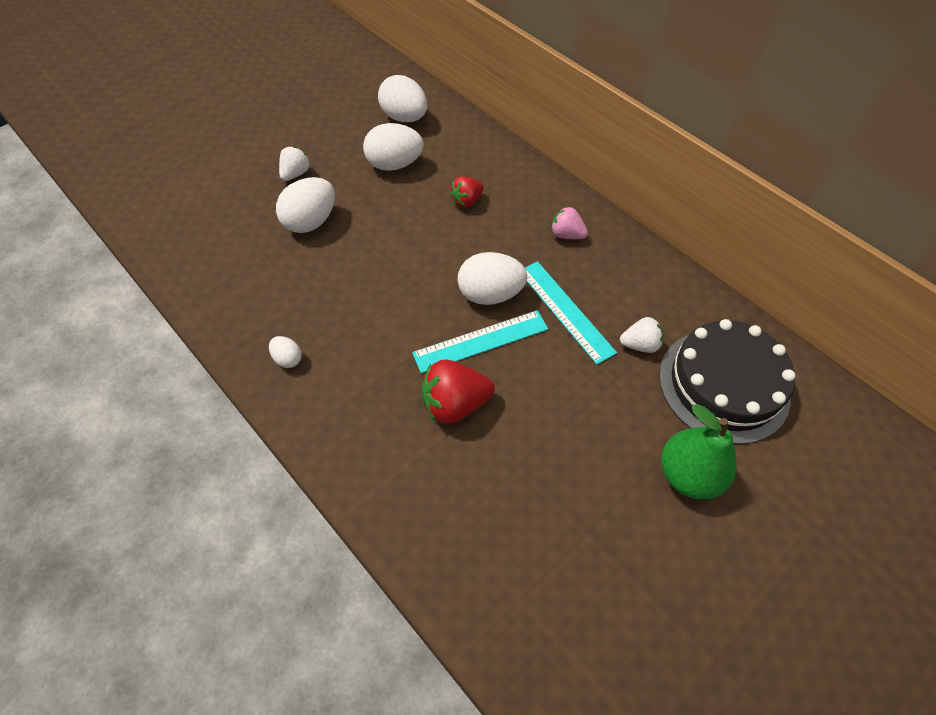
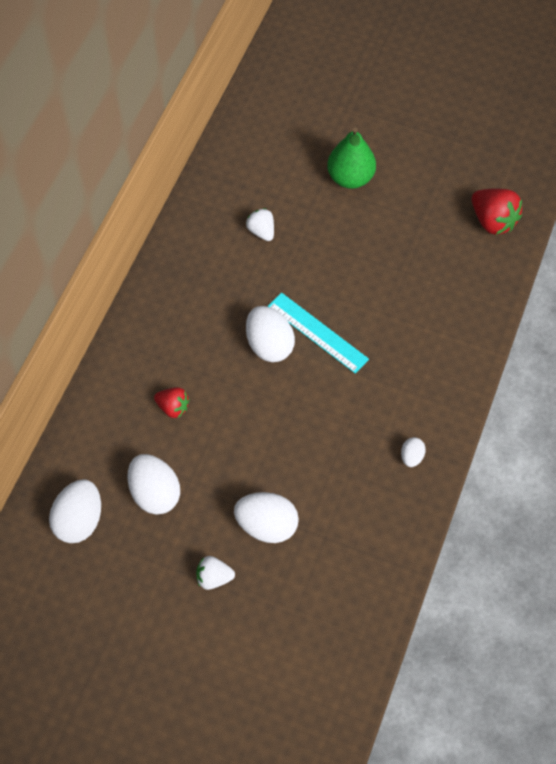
camera: 115 degrees left, 5 degrees up
(454, 404) = (380, 326): red strawberry -> red strawberry (492, 221)
(565, 311) = (256, 288): turquoise ruler -> none
(566, 235) = (174, 315): pink strawberry -> none
(724, 385) = (268, 174): black cake -> none

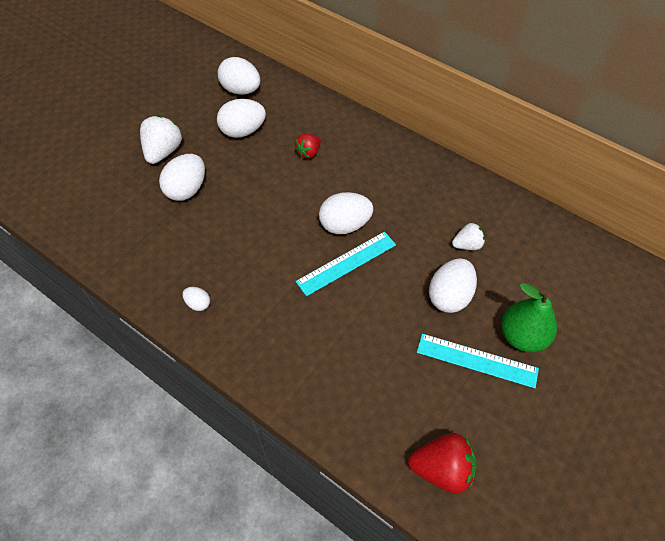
camera: 105 degrees right, 5 degrees down
(214, 577) = (163, 151): white strawberry -> white strawberry, size x1.64
(327, 238) = (449, 296): none -> white egg
(386, 209) = (477, 360): none -> turquoise ruler
(492, 221) = (442, 469): red strawberry -> red strawberry turned 150 degrees counterclockwise

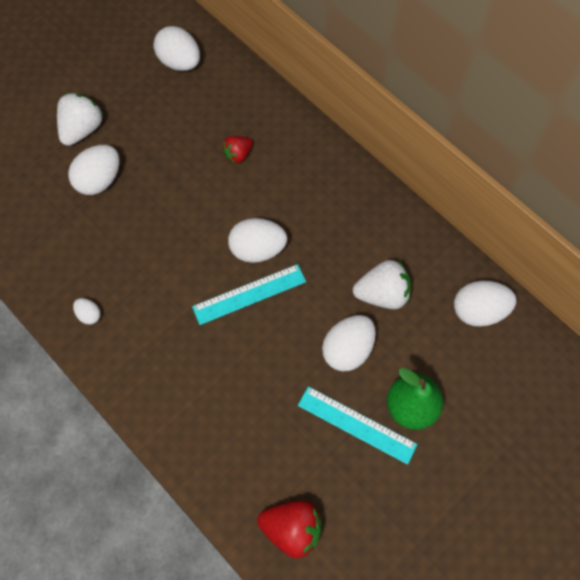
camera: 10 degrees right, 10 degrees up
(243, 131) = (172, 116): white egg -> white egg (478, 311)
(467, 245) = (382, 294): white strawberry -> white strawberry, size x1.64

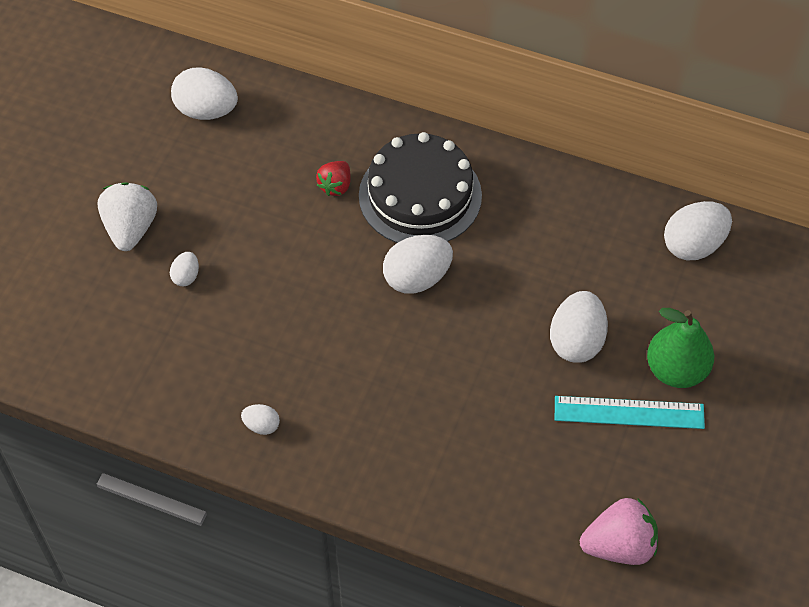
camera: 25 degrees left, 10 degrees down
(99, 180) = (186, 276): white egg -> white egg, size x0.51
(249, 294) = (435, 328): turquoise ruler -> none
(292, 528) = (619, 545): red strawberry -> pink strawberry
(294, 186) = (420, 195): none -> black cake
(382, 294) = (581, 269): white strawberry -> none

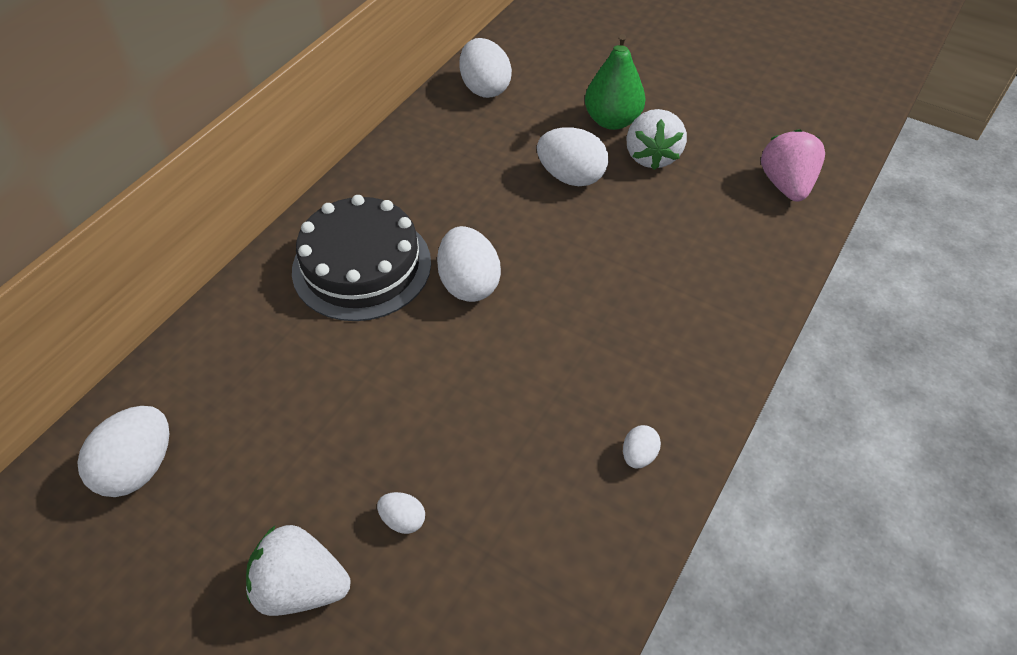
camera: 80 degrees left, 5 degrees down
(335, 186) = (320, 340): red strawberry -> none
(629, 412) = (651, 156): turquoise ruler -> white strawberry

